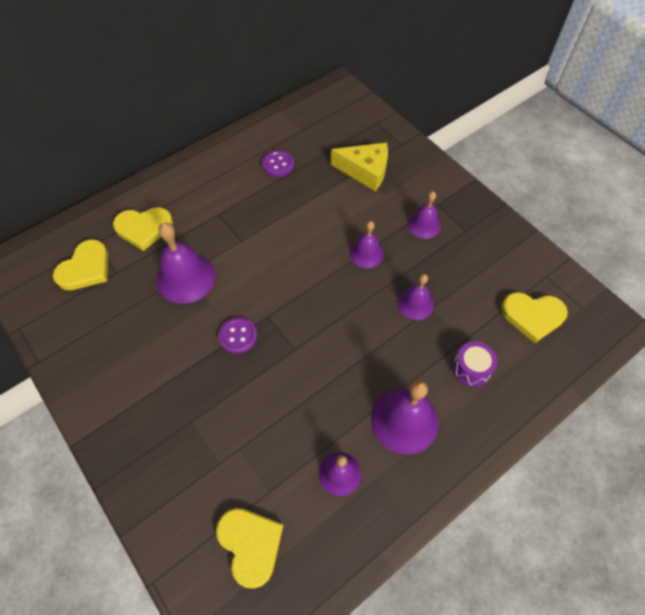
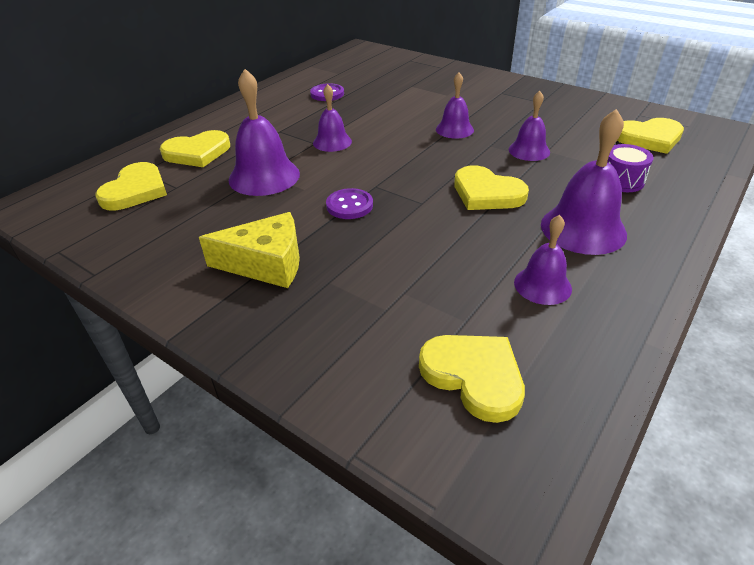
camera: 15 degrees left, 20 degrees down
(351, 352) = (486, 193): none -> yellow heart
(365, 171) = (418, 85): yellow cheese -> yellow cheese (266, 264)
(424, 225) = (498, 105): purple bell -> purple bell (332, 142)

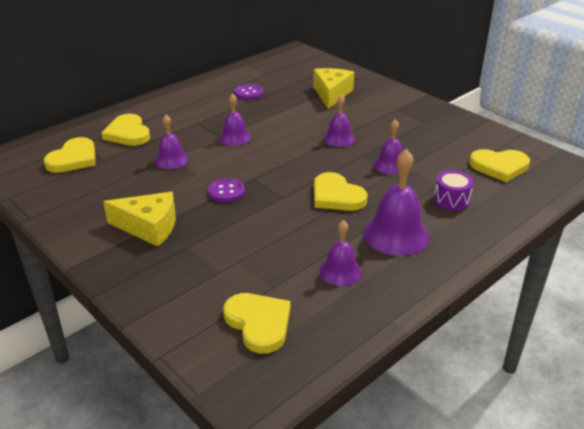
camera: 10 degrees right, 5 degrees down
(197, 152) = (128, 133): yellow heart -> yellow heart turned 75 degrees clockwise
(264, 176) = (171, 160): purple bell -> purple bell, size x0.60
(421, 85) = (331, 94): none -> yellow cheese

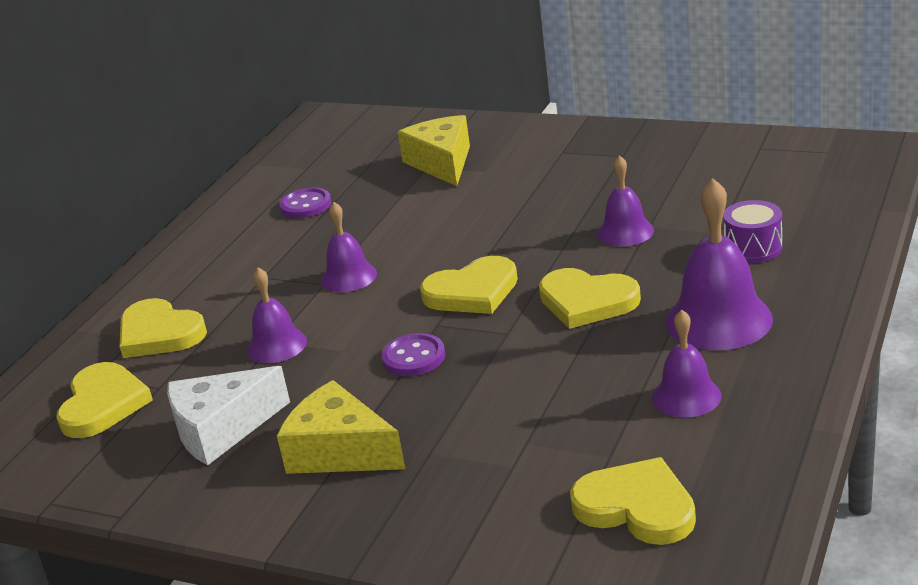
camera: 20 degrees left, 5 degrees down
(109, 193) = (222, 429): none -> white cheese
(149, 227) = (340, 451): yellow cheese -> yellow cheese turned 135 degrees counterclockwise
(339, 138) = (514, 222): purple bell -> none
(499, 167) = (778, 181): yellow heart -> yellow heart (472, 292)

